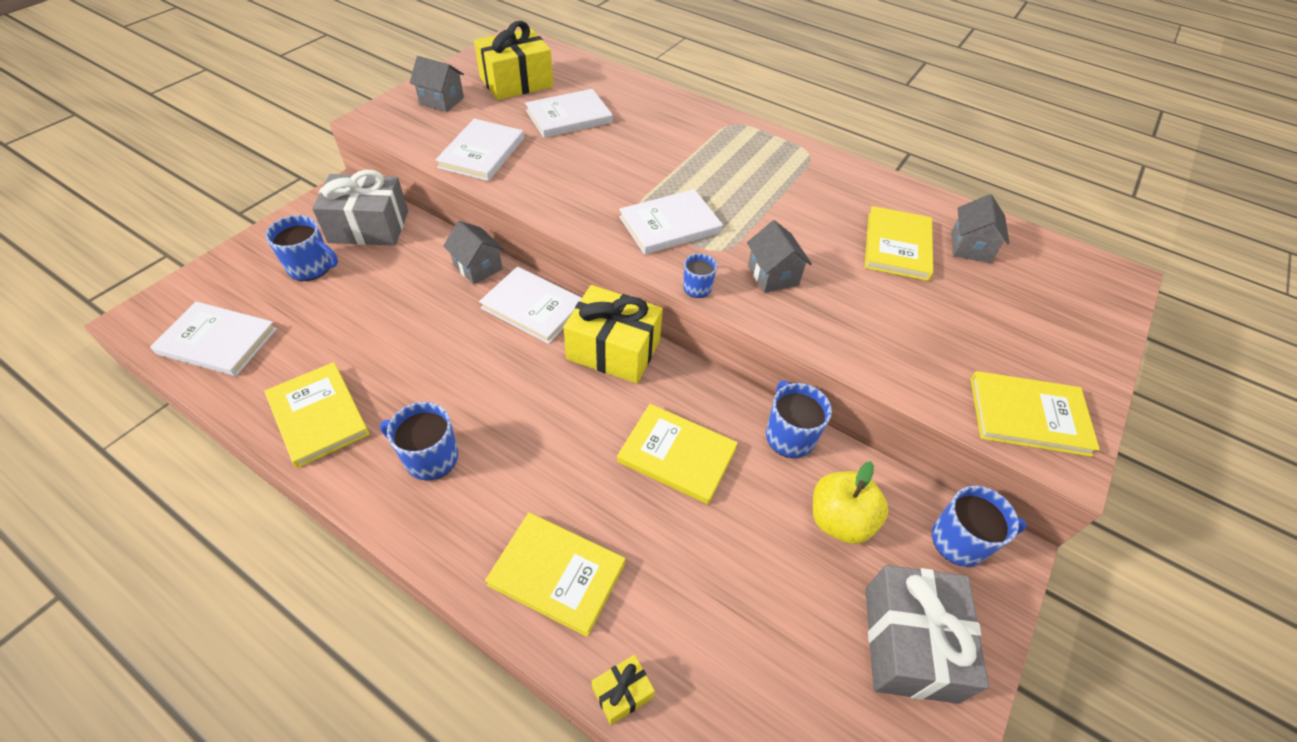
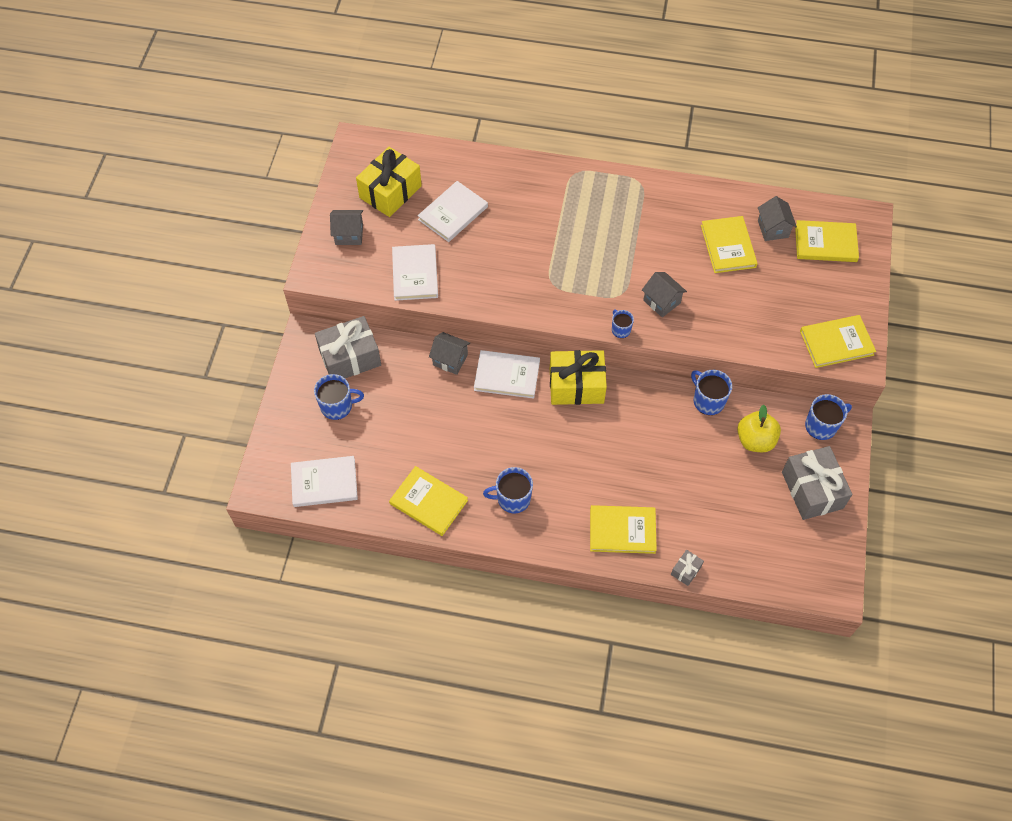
camera: 20 degrees left, 10 degrees up
(622, 693) = (686, 570): yellow gift -> grey gift
(670, 225) = (578, 286): white book -> none
(677, 455) = (650, 439): yellow book -> yellow book (825, 243)

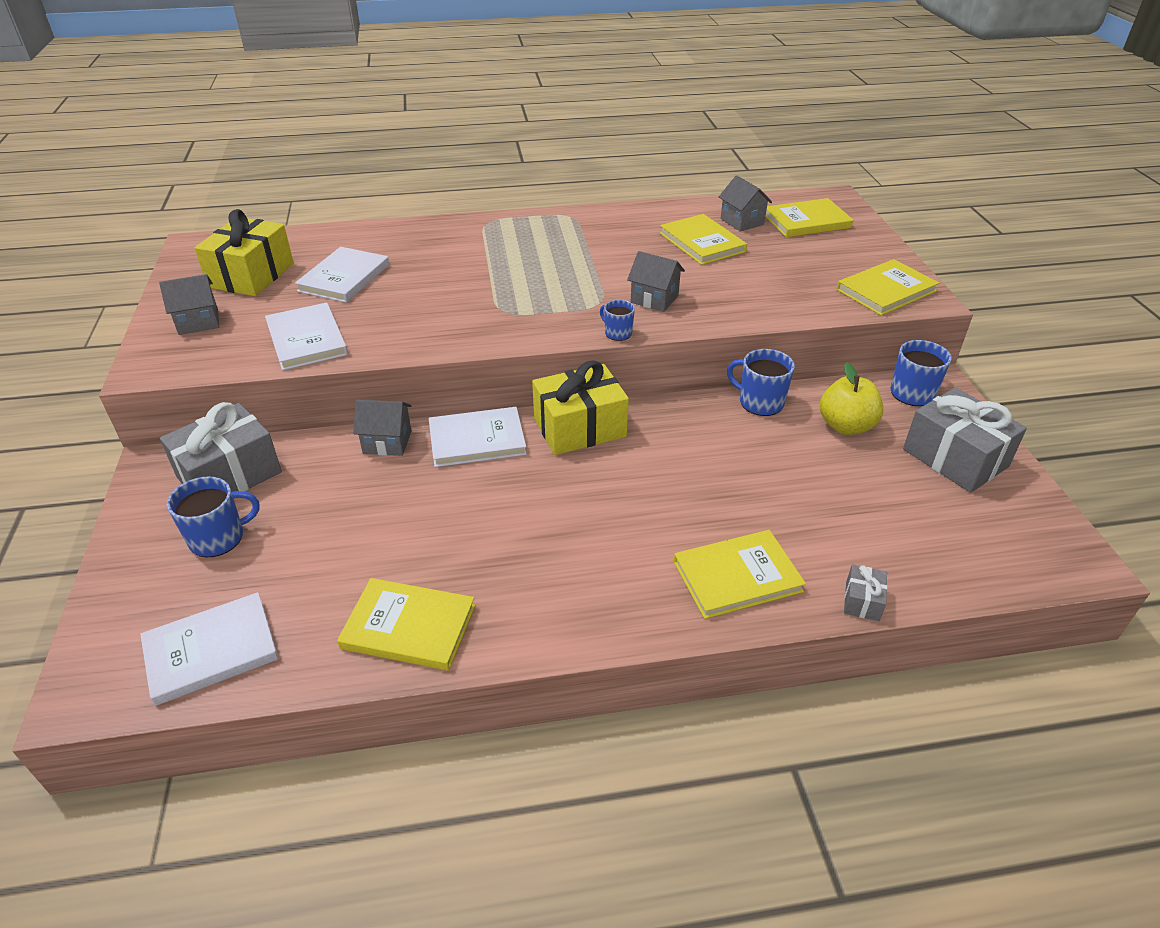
camera: 20 degrees left, 20 degrees down
(512, 499) = (547, 583): blue mug -> none

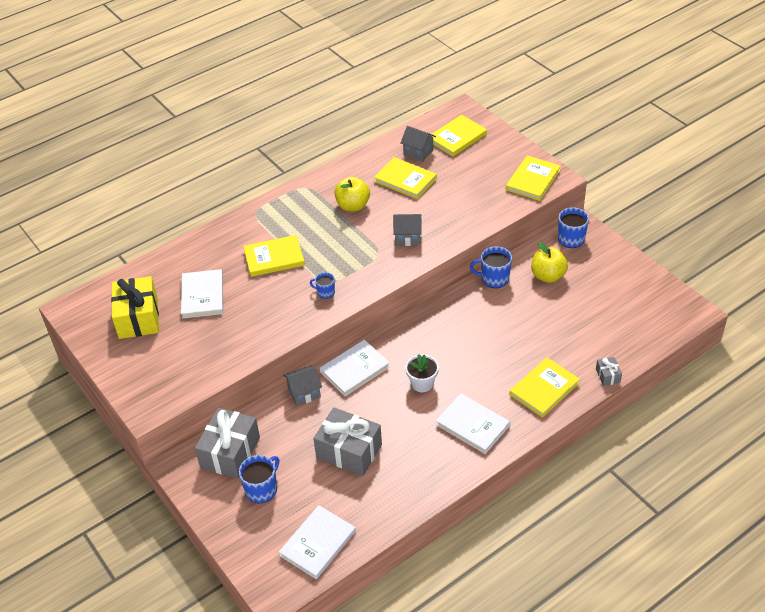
camera: 25 degrees left, 5 degrees up
(198, 322) = (142, 366): grey house -> none
(306, 339) = (224, 350): white book -> white book (472, 425)
(409, 626) = (405, 486): yellow book -> yellow book (274, 258)
(553, 493) = (422, 383): none -> white flower pot
(579, 427) = (406, 337): yellow gift -> none
(611, 248) = (353, 206): none -> yellow apple
(617, 333) = (404, 271): blue mug -> blue mug (325, 292)
(955, 458) = (612, 274): grey gift -> grey gift (349, 451)

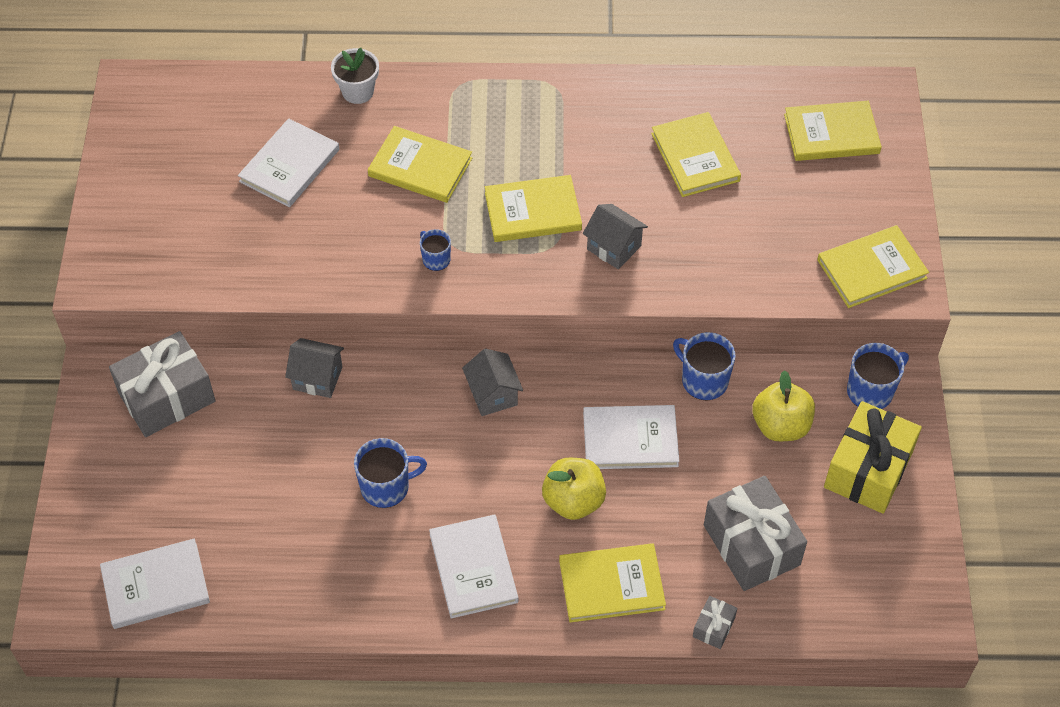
camera: 35 degrees right, 10 degrees up
(138, 318) = (192, 148): yellow gift -> yellow gift (868, 469)
(262, 489) = (158, 470): blue mug -> blue mug (386, 487)
(349, 451) = (297, 494): grey gift -> grey gift (751, 545)
(352, 245) = (533, 211): none -> yellow book
(353, 206) = (589, 153): yellow apple -> yellow apple (573, 501)
(355, 369) = (405, 388): white book -> white book (630, 439)
(418, 152) = (754, 124): grey house -> grey house (493, 394)
(422, 383) = (467, 466): white flower pot -> white flower pot (358, 91)

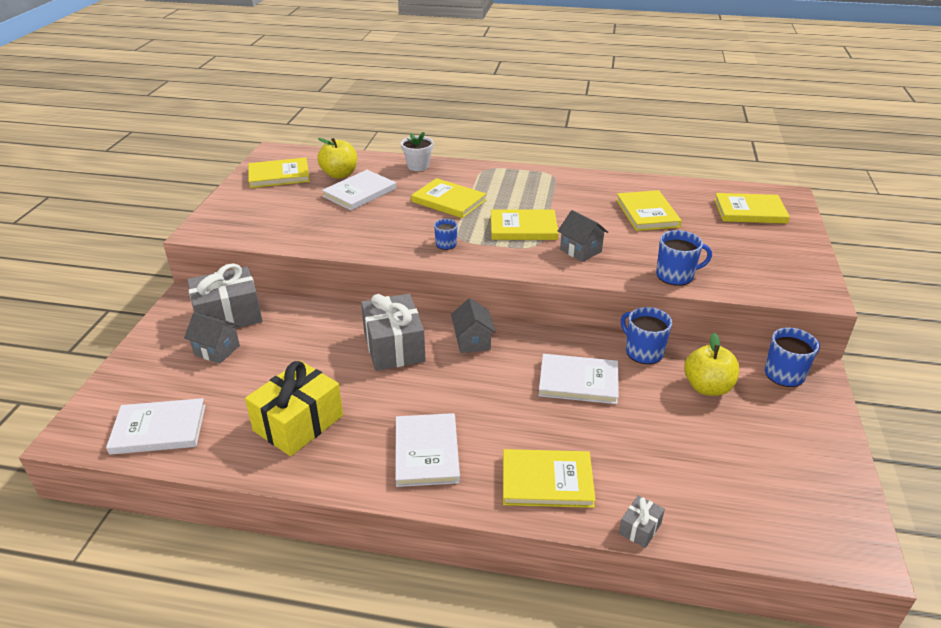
camera: 10 degrees right, 20 degrees down
(317, 378) = (342, 317): grey house -> grey house (217, 350)
(386, 487) = (371, 388): blue mug -> blue mug (675, 275)
(573, 501) = (523, 416): yellow apple -> yellow apple (339, 174)
(751, 545) = (679, 467): grey gift -> grey gift (394, 347)
(868, 469) = (786, 426): yellow gift -> yellow gift (298, 423)
(871, 269) = (786, 281): yellow book -> yellow book (279, 175)

